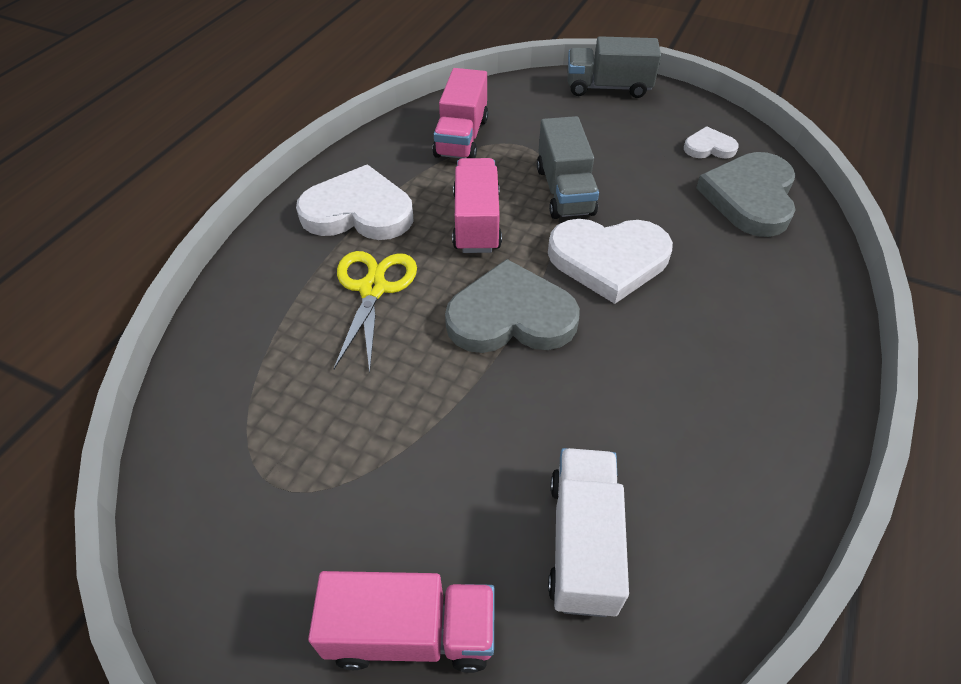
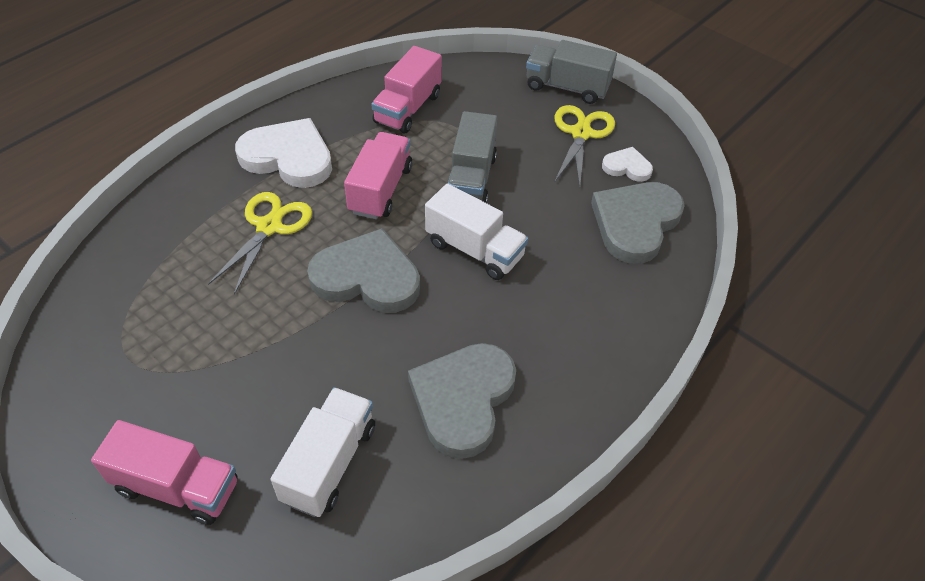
camera: 15 degrees right, 0 degrees up
(608, 260) = (474, 250): white heart -> white truck
(646, 126) = (581, 133): none -> yellow scissors
(689, 423) = (463, 400): none -> grey heart

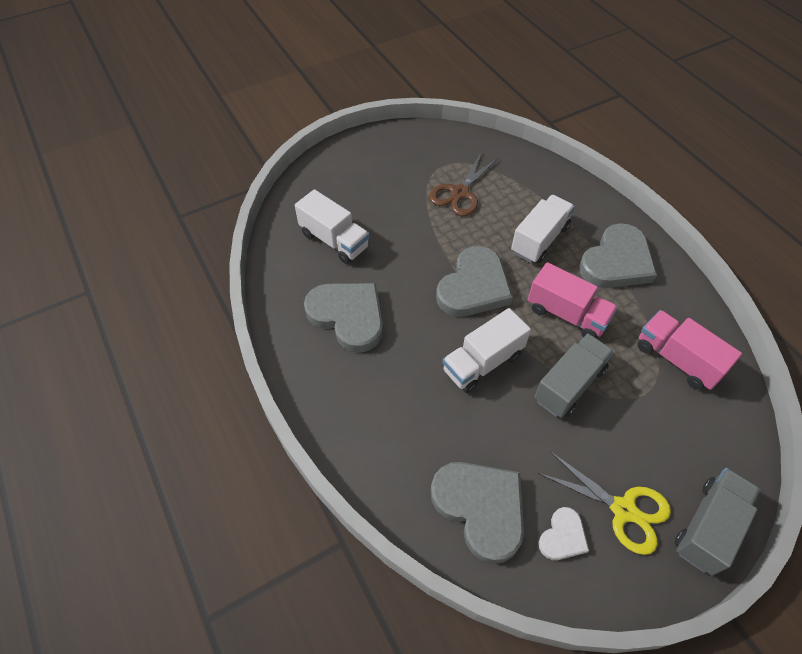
camera: 110 degrees right, 5 degrees up
(177, 487) = (351, 177): pink truck -> none
(194, 326) = (460, 193): none -> brown scissors
(269, 227) = (539, 240): yellow scissors -> white truck
(288, 157) = (616, 262): white heart -> grey heart
(471, 179) = (569, 384): grey truck -> grey truck turned 105 degrees clockwise

